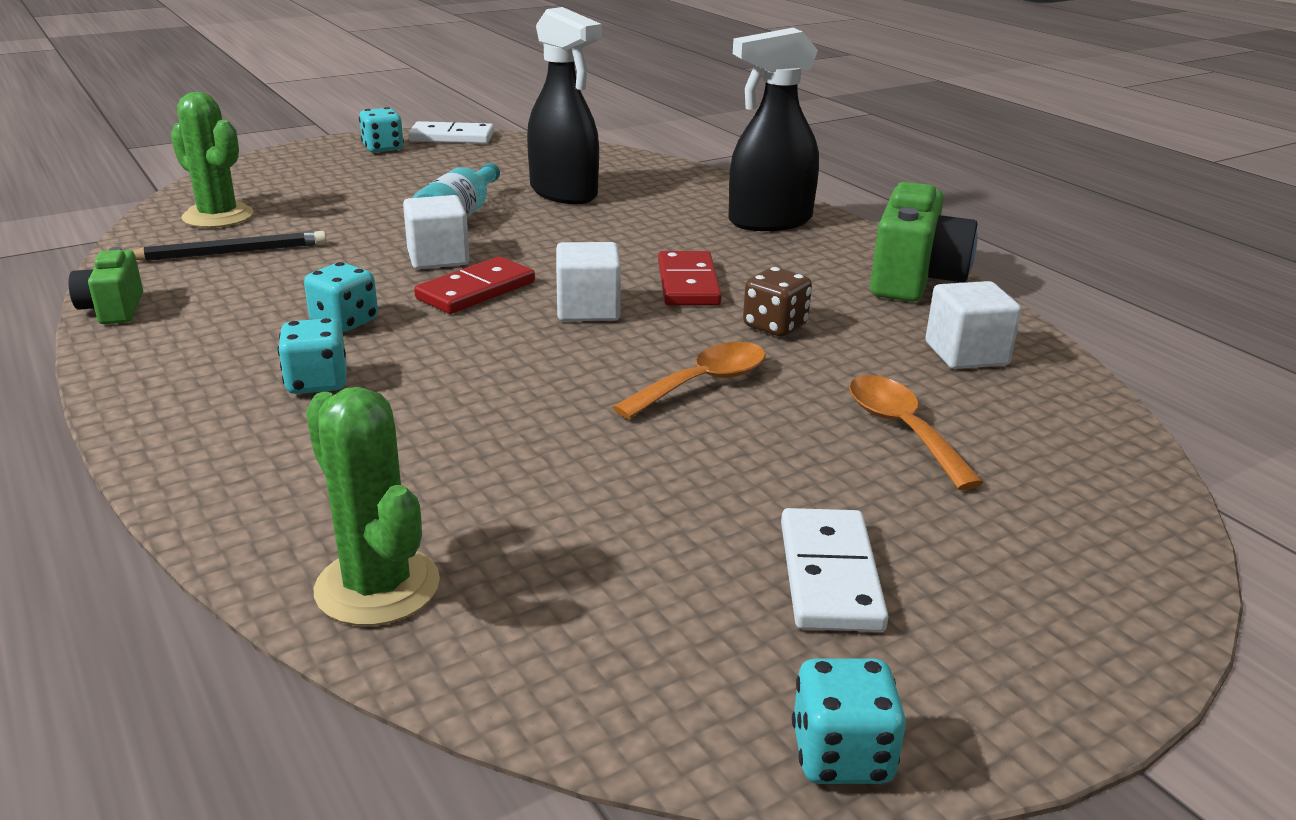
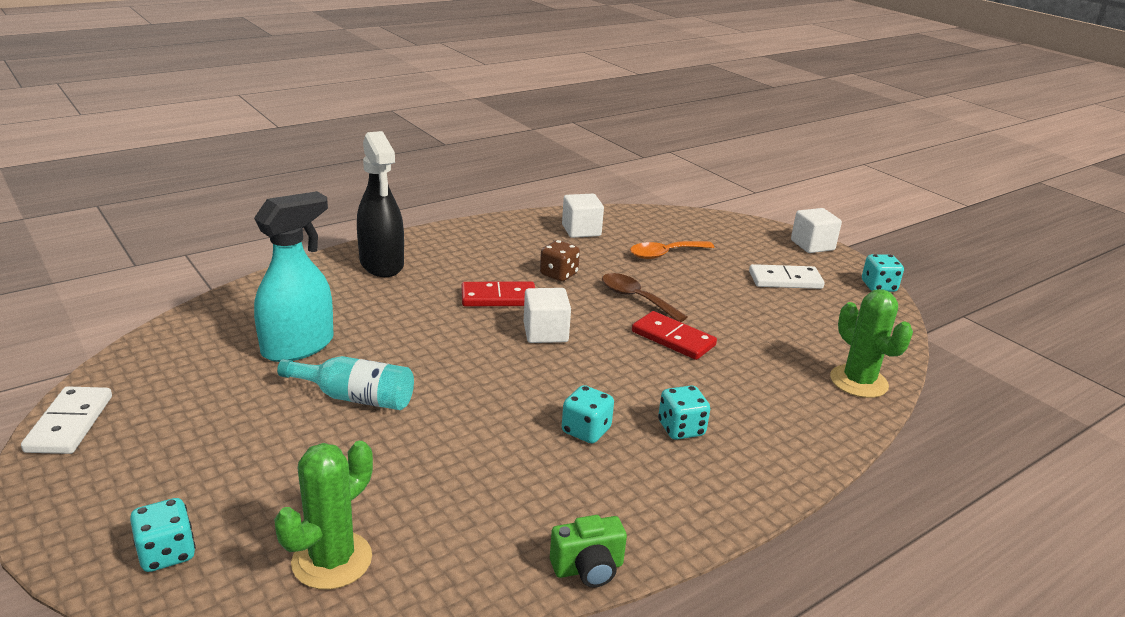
camera: 95 degrees left, 0 degrees up
(229, 252) = (443, 525): black pencil -> none
(377, 587) = (858, 382): green cactus -> green cactus turned 75 degrees counterclockwise
(383, 148) = (95, 472): turquoise dice -> turquoise dice (167, 553)
(438, 258) = (455, 400): white cube -> white cube (812, 245)
(476, 291) = (520, 377): red domino -> red domino (673, 338)
(564, 193) = (298, 346): black spray bottle -> turquoise spray bottle
(703, 383) = (636, 298): orange spoon -> brown spoon
(914, 280) = (486, 231): green camera -> none

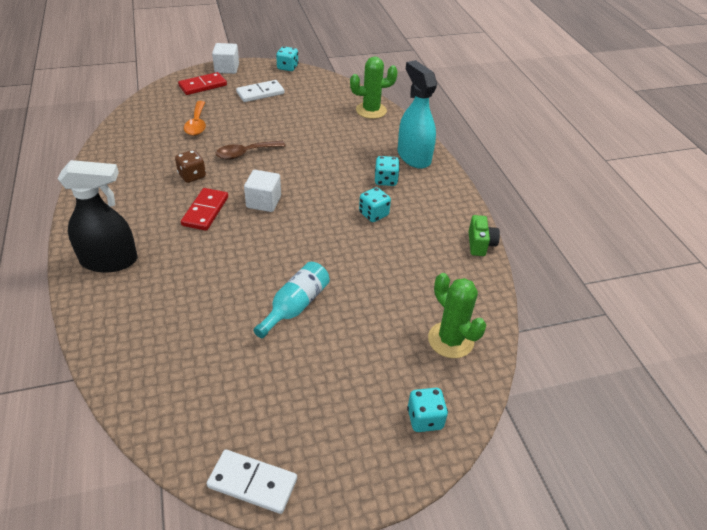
camera: 70 degrees left, 15 degrees up
(298, 346) = (211, 328): turquoise spray bottle -> turquoise spray bottle (413, 157)
(581, 230) = (134, 147): white cube -> none
(673, 338) = (299, 154): red domino -> red domino (203, 85)
(785, 280) = (260, 93): white domino -> white domino turned 45 degrees clockwise

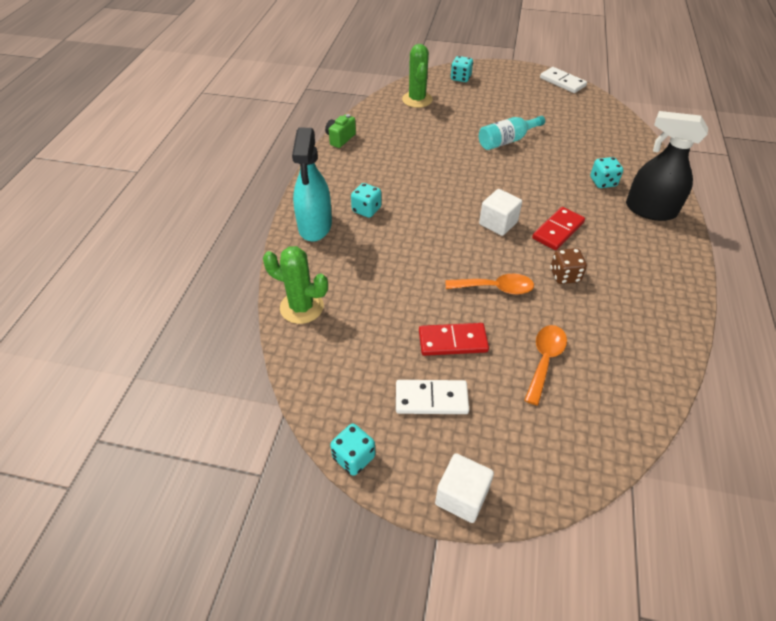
camera: 150 degrees left, 5 degrees up
(203, 85) = (518, 454): red domino -> red domino (452, 341)
(245, 153) = (495, 288): brown spoon -> orange spoon
(373, 214) = (404, 183): turquoise dice -> turquoise dice (603, 182)

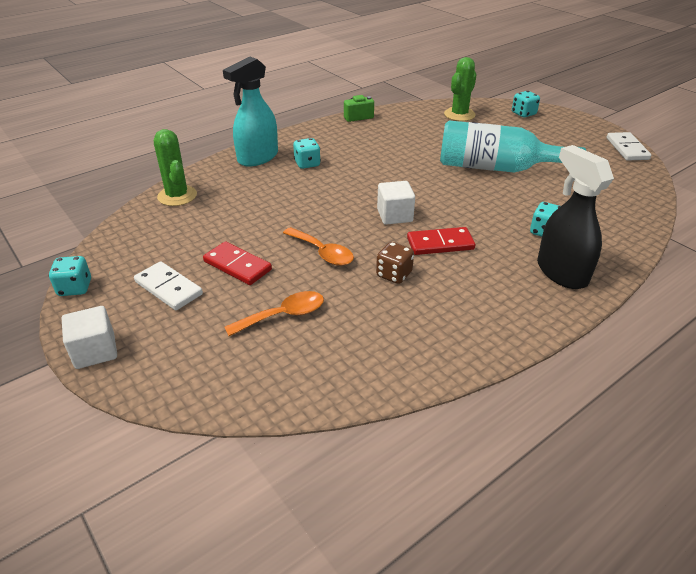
camera: 40 degrees right, 10 degrees down
(507, 141) = (496, 168): turquoise bottle -> turquoise bottle, size x1.73

